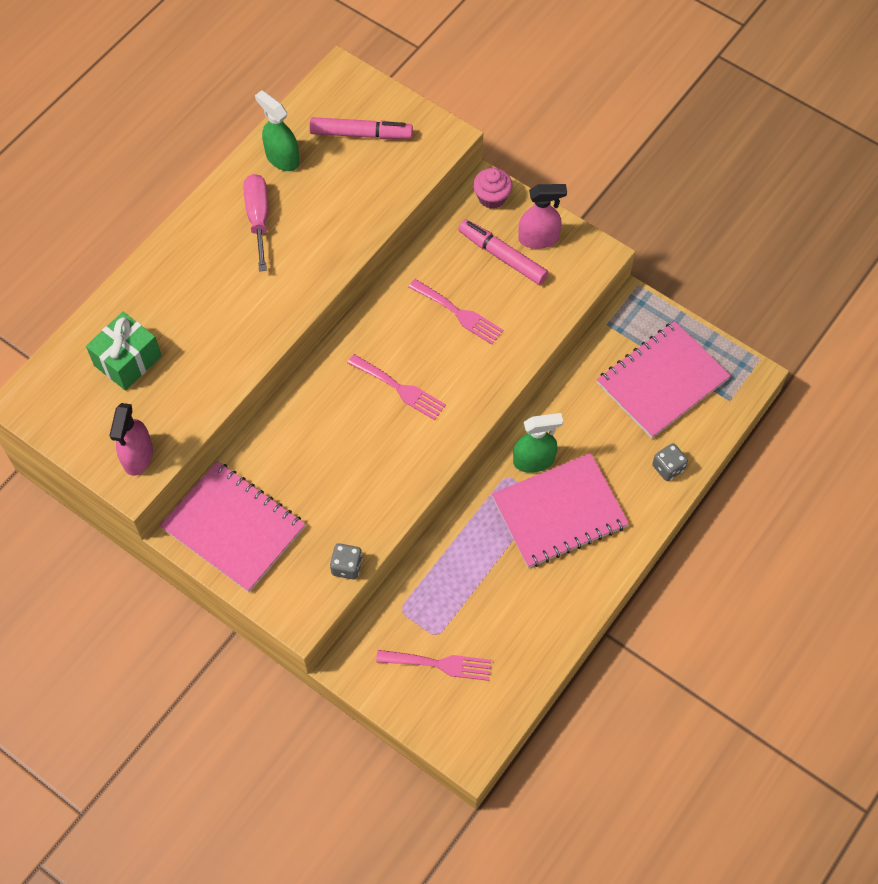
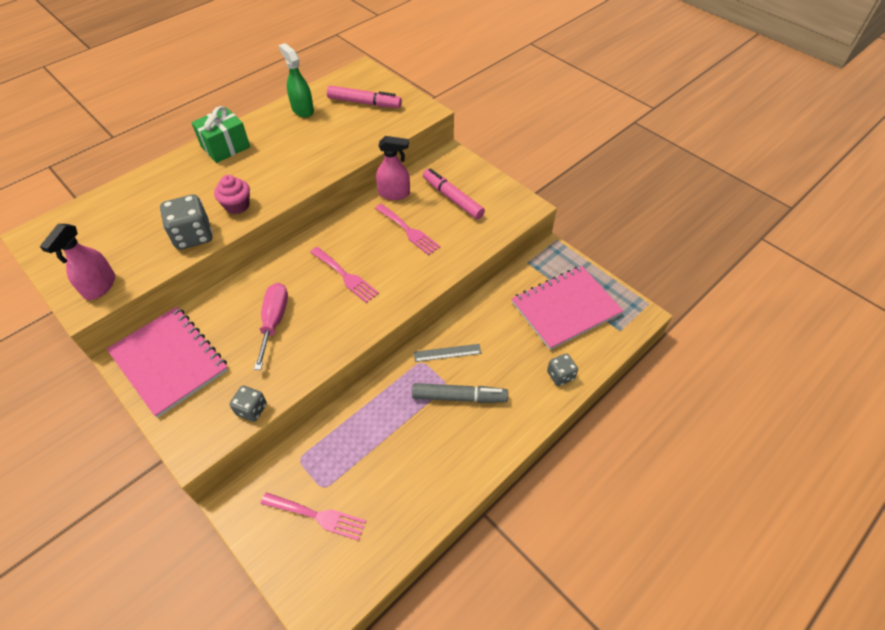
camera: 10 degrees right, 10 degrees down
(128, 361) = (129, 218): green gift -> green gift (225, 147)
(217, 373) = (193, 236): none -> grey dice
(258, 218) = (270, 142): pink screwdriver -> pink screwdriver (274, 321)
(492, 197) = (454, 161): pink cupcake -> pink cupcake (237, 205)
(534, 460) = (447, 353): green spray bottle -> grey ruler
(538, 238) = (483, 190): pink spray bottle -> pink spray bottle (394, 193)
(559, 512) = (459, 397): pink notebook -> grey marker

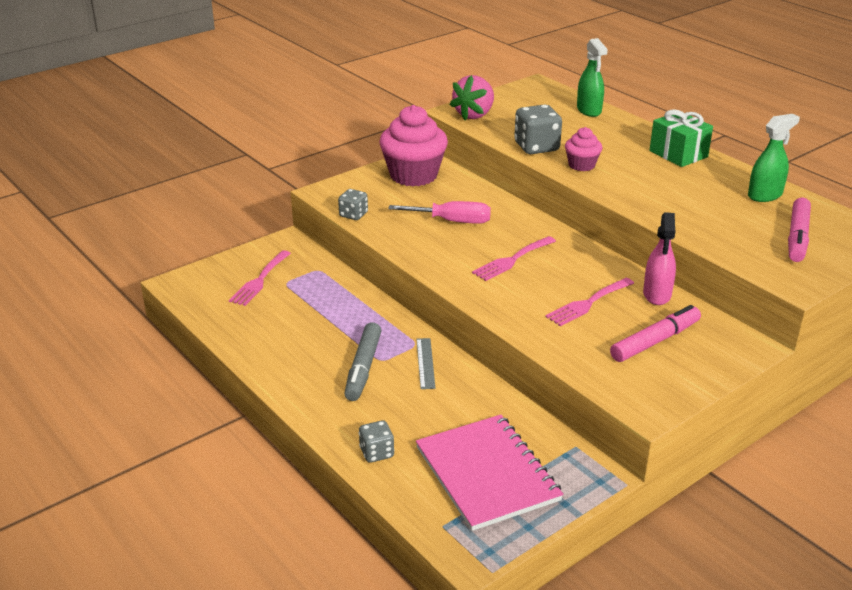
camera: 95 degrees right, 20 degrees down
(100, 286) = (474, 115): pink spray bottle -> pink strawberry
(117, 197) = (589, 110): none -> green spray bottle
(169, 361) = (413, 175): pink notebook -> pink cupcake

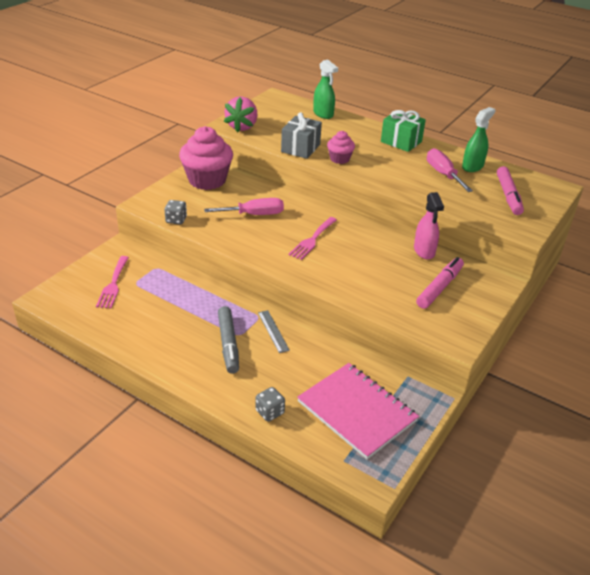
camera: 20 degrees left, 5 degrees up
(536, 147) = (300, 148): grey dice -> grey gift
(587, 303) = (381, 266): pink fork -> none
(716, 199) = (443, 174): none -> pink screwdriver

